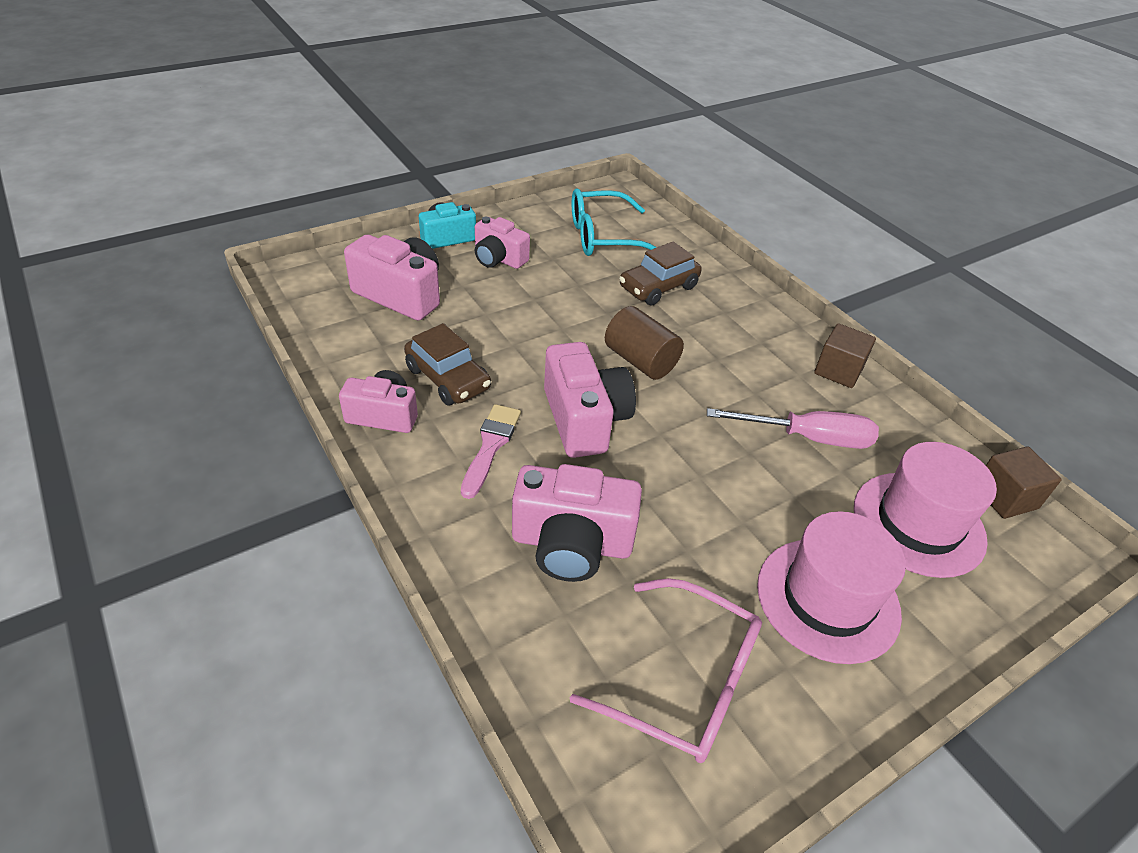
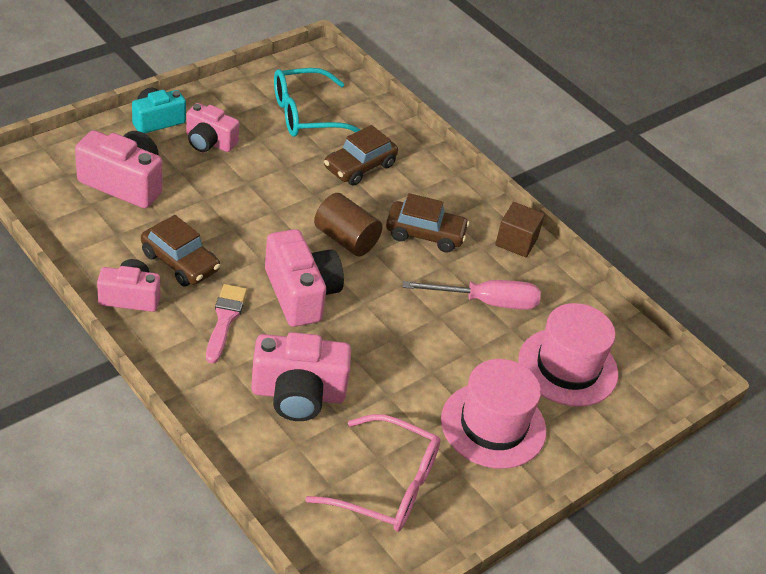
camera: 10 degrees left, 0 degrees up
(732, 358) = (425, 234): none -> brown car
(1005, 497) = (638, 344): brown cube -> none

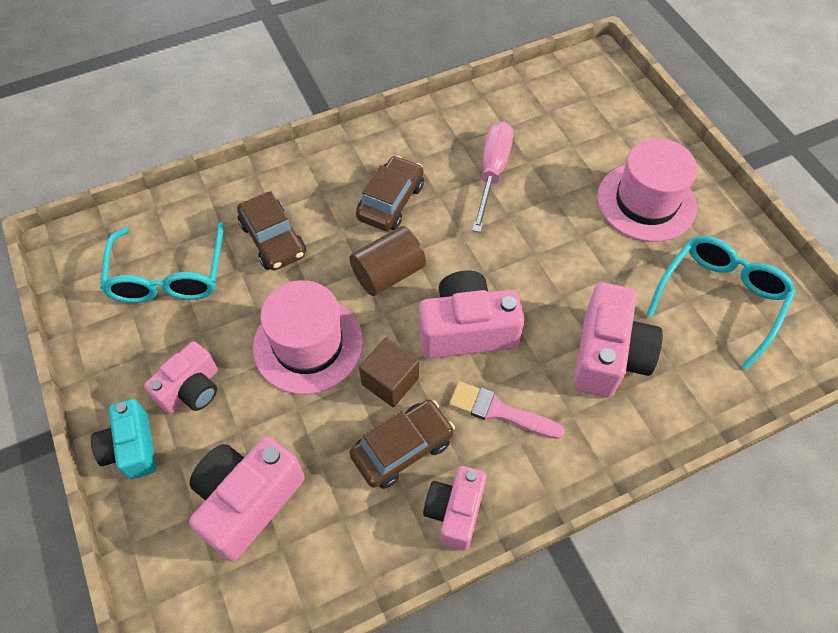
camera: 70 degrees left, 15 degrees up
(387, 486) = (720, 298): pink glasses -> turquoise glasses
(516, 242) = (412, 131): brown cube -> brown cube (390, 381)
(567, 367) = (577, 132): pink hat -> pink hat (308, 344)

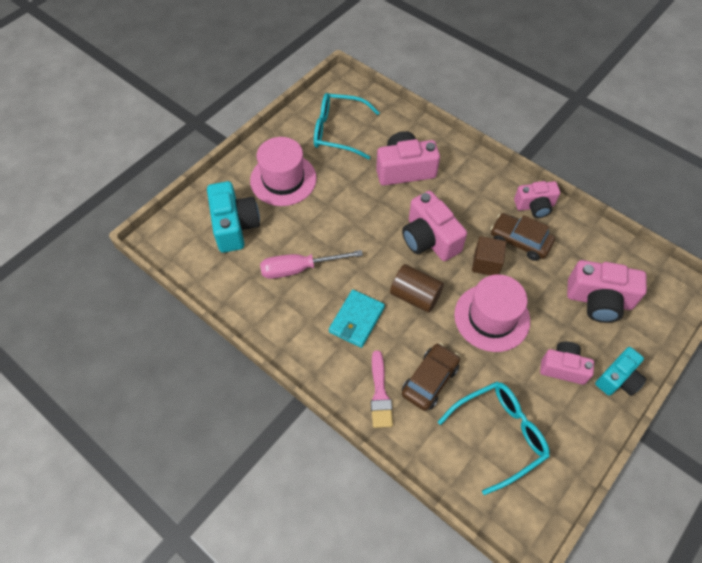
camera: 115 degrees left, 0 degrees up
(391, 202) = (356, 320): brown car -> turquoise wallet
(499, 411) = (469, 206): pink brush -> pink brush (380, 394)
(587, 132) = (234, 226): none -> turquoise camera

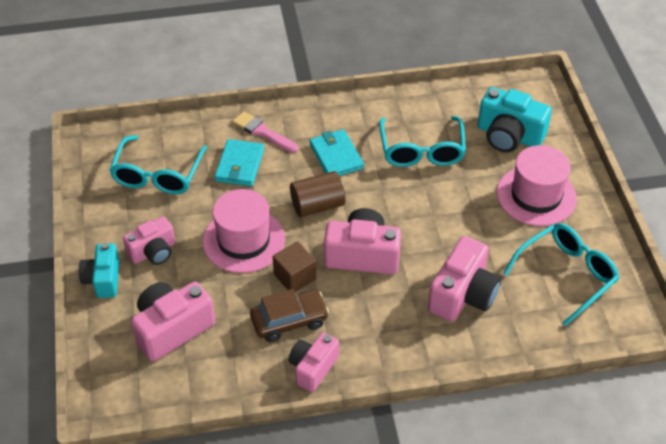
camera: 130 degrees right, 10 degrees down
(299, 269) = (421, 151): pink screwdriver -> turquoise glasses
(430, 380) = (240, 165): brown car -> turquoise wallet

